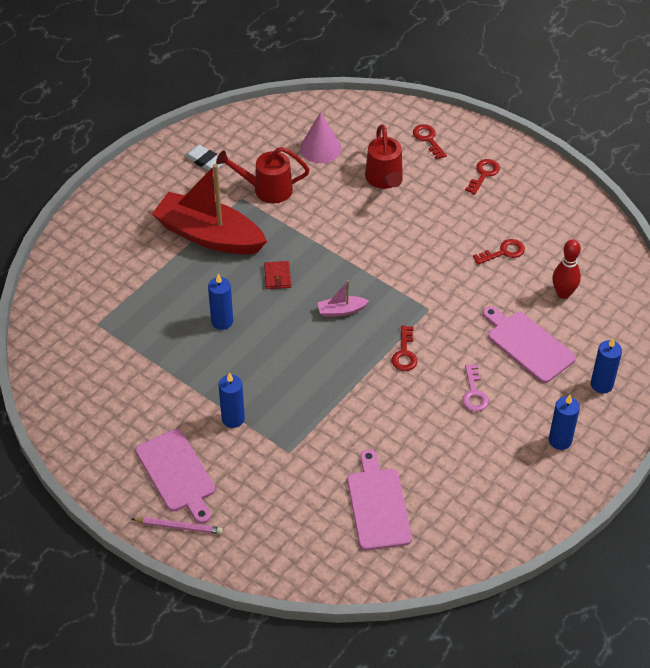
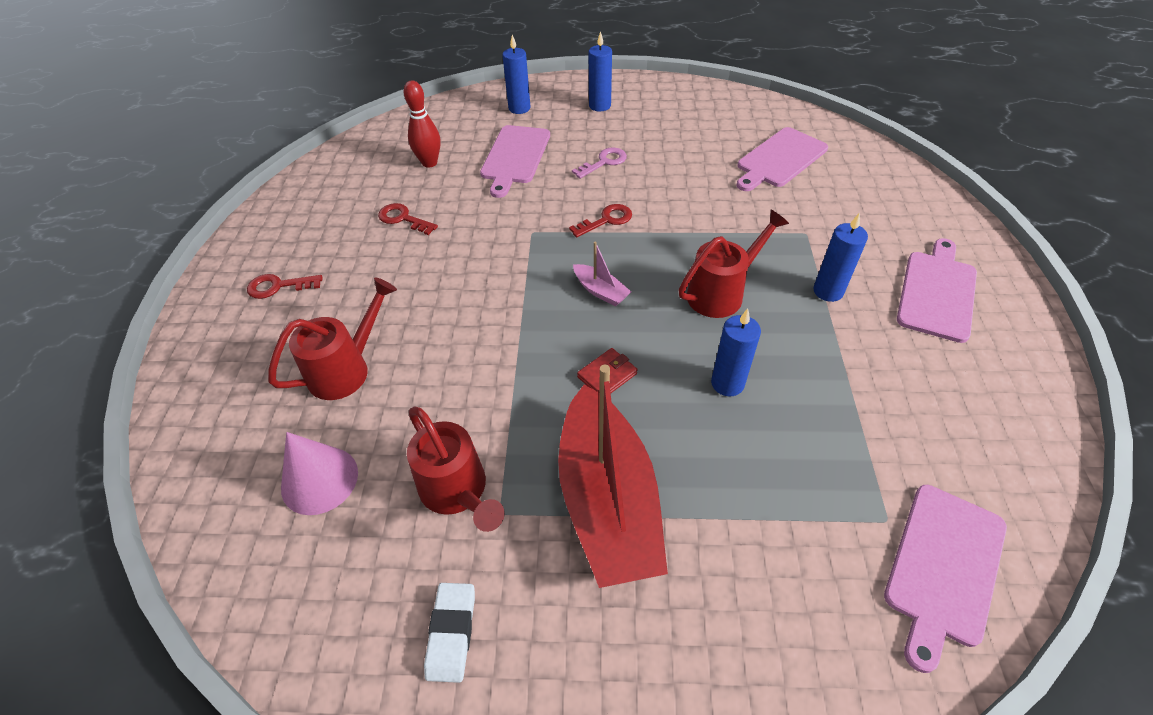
camera: 125 degrees left, 0 degrees up
(62, 325) = (943, 567): none -> pink cutting board
(179, 527) = (975, 256): pink pencil -> none
(284, 366) = (721, 293): none -> red watering can
(428, 139) = (233, 367): red key -> none

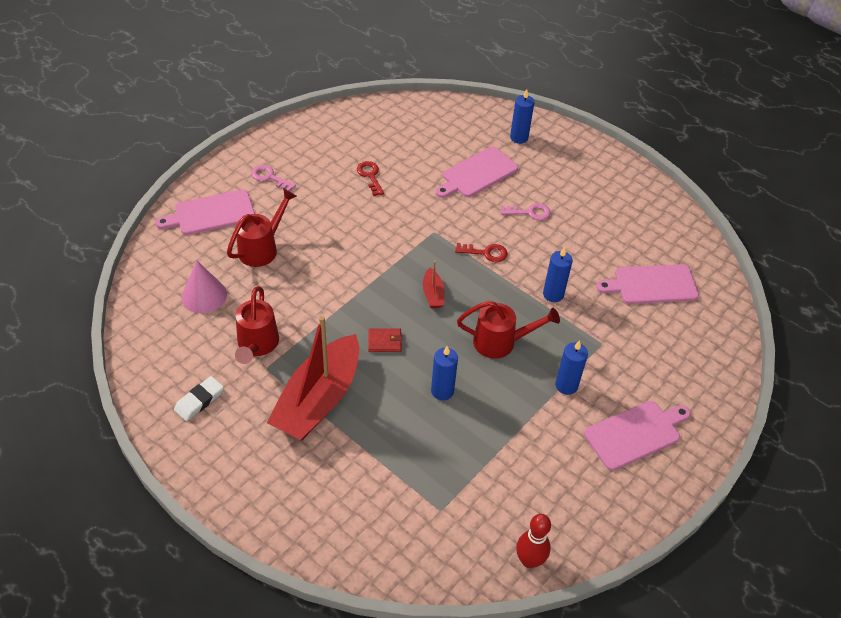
camera: 35 degrees right, 0 degrees up
(278, 286) = (269, 177): red key -> pink key
(347, 369) = (262, 248): red watering can -> red watering can turned 45 degrees counterclockwise
(429, 163) = (421, 146): red bowling pin -> red bowling pin (529, 560)
(600, 106) = (575, 168): blue candle -> blue candle (553, 294)
(600, 291) = (433, 294): pink boat -> red boat
(943, 567) = (440, 547): pink cutting board -> pink cutting board (211, 213)

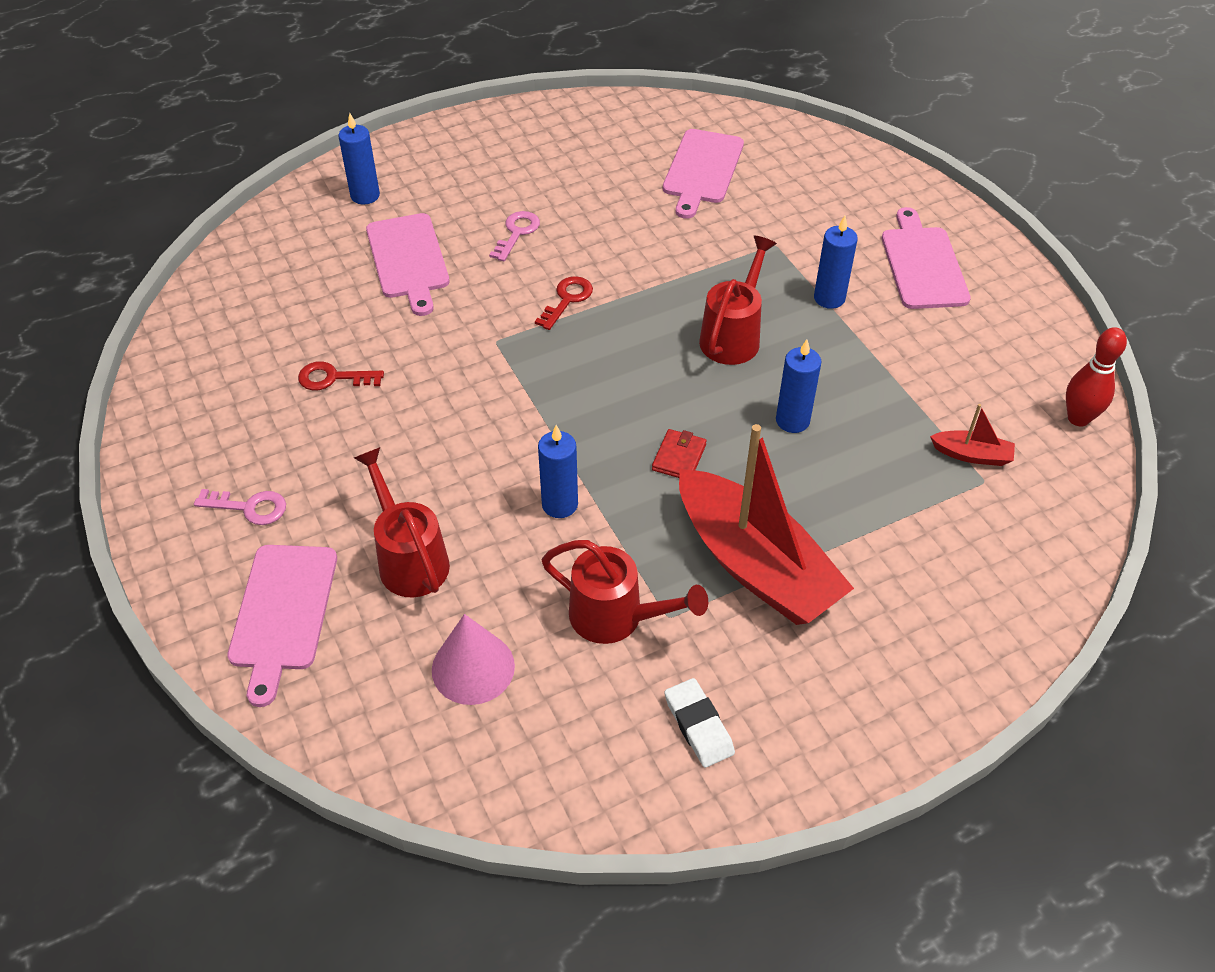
camera: 65 degrees left, 0 degrees up
(269, 177) = (249, 507): pink key -> pink key turned 135 degrees counterclockwise
(433, 294) = (615, 378): red boat -> red boat (972, 455)
(553, 294) = (675, 260): blue candle -> blue candle (560, 504)

